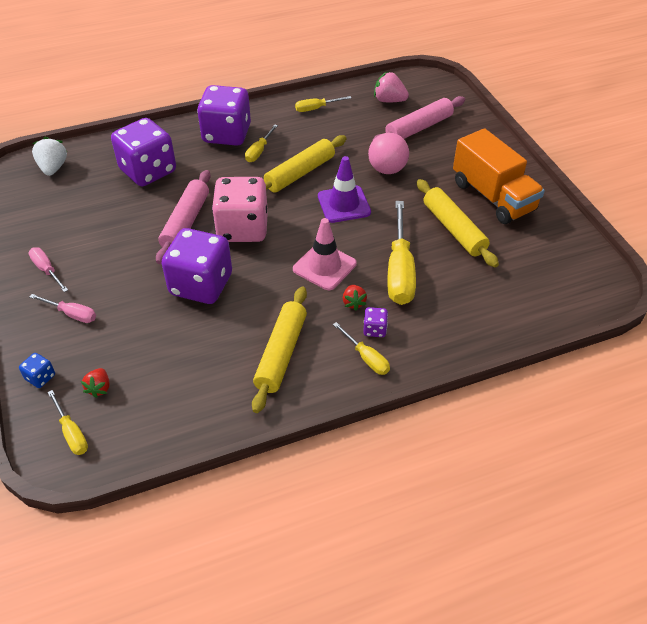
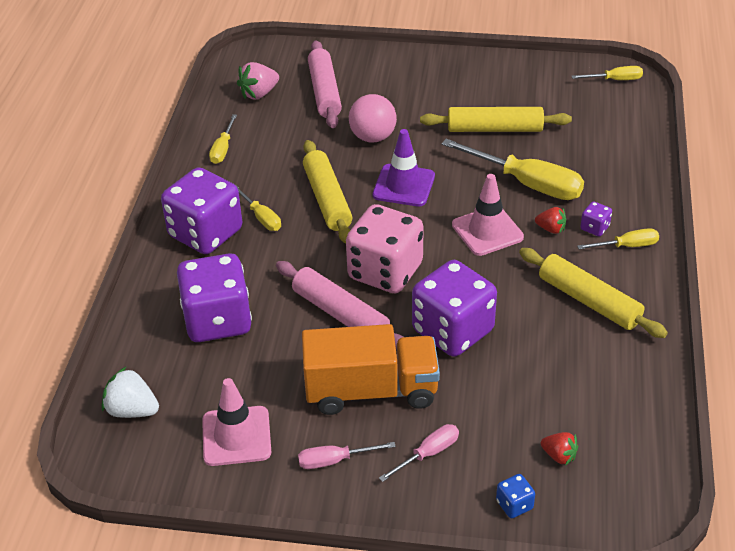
camera: 60 degrees left, 5 degrees down
(50, 218) = (236, 436): none -> pink traffic cone
(72, 433) = (611, 494): yellow screwdriver -> yellow screwdriver (615, 80)
(493, 196) = (467, 88): orange truck -> orange truck (371, 390)

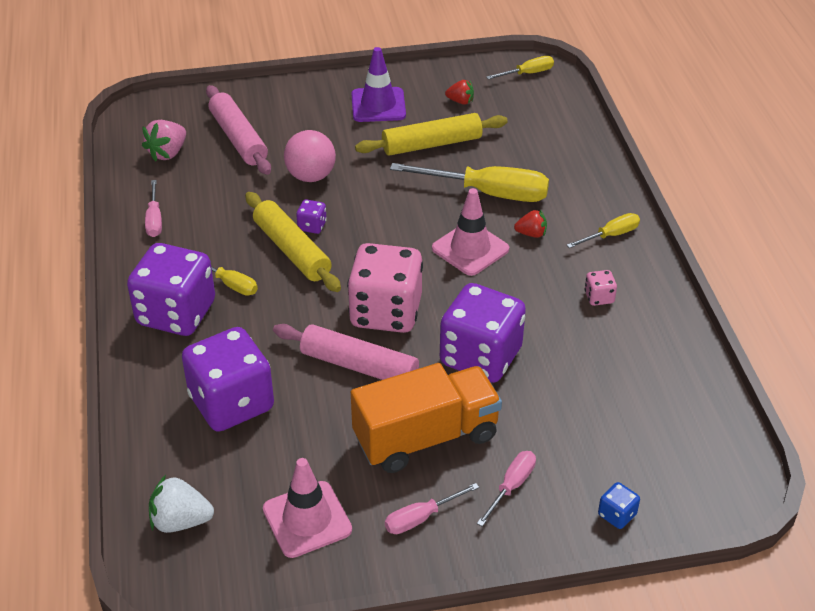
camera: 20 degrees left, 0 degrees up
(223, 149) = (154, 220): yellow screwdriver -> pink screwdriver
(404, 185) = (365, 220): purple traffic cone -> purple traffic cone (378, 105)
(559, 456) = (637, 456): red strawberry -> red strawberry (460, 101)
(589, 301) = (599, 297): yellow rolling pin -> pink dice
(594, 228) = (572, 224): purple dice -> purple dice (312, 226)

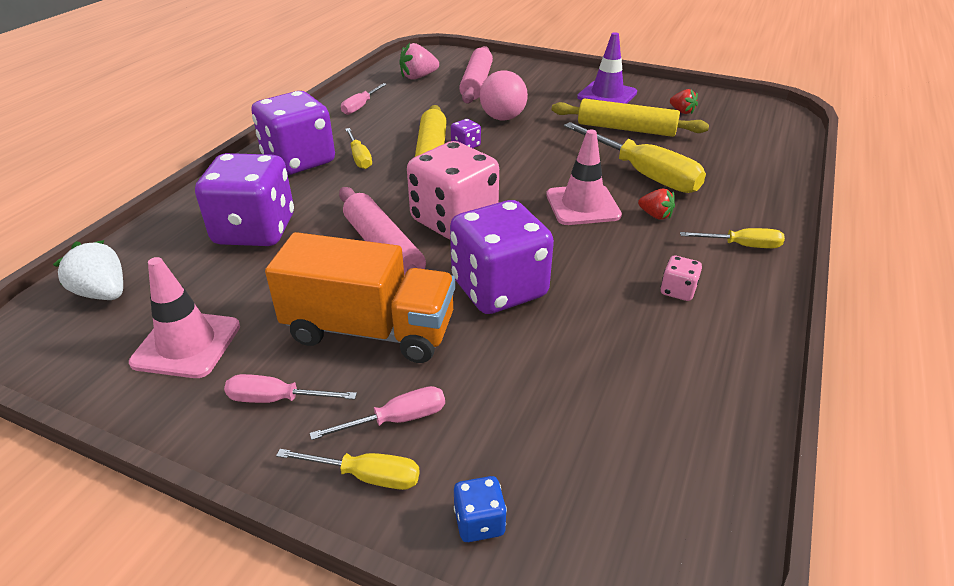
camera: 35 degrees right, 5 degrees down
(527, 73) = (765, 111): yellow screwdriver -> yellow screwdriver (366, 476)

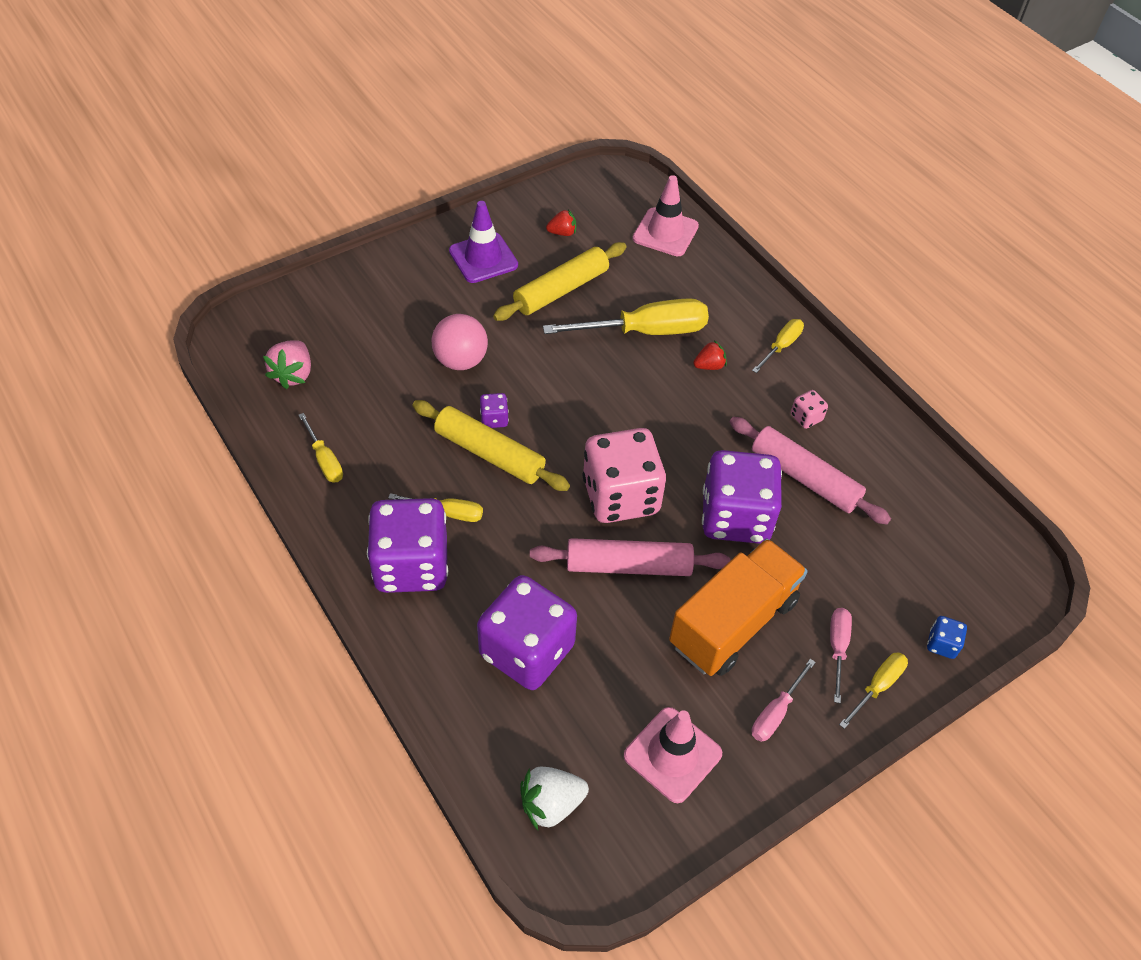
camera: 60 degrees left, 15 degrees up
(360, 106) = (325, 460): pink screwdriver -> yellow screwdriver
(476, 83) = (360, 336): pink rolling pin -> pink rolling pin (804, 478)
(582, 205) = (662, 399): pink traffic cone -> pink traffic cone (665, 232)

